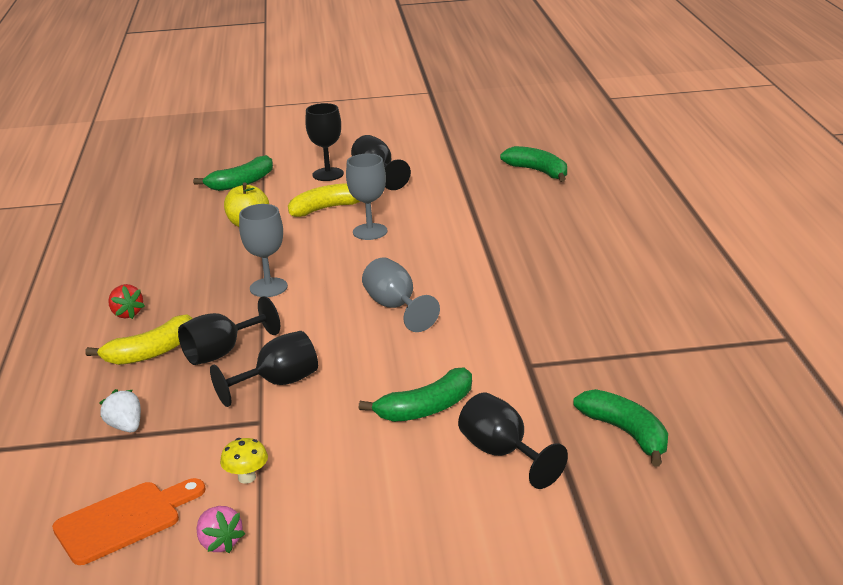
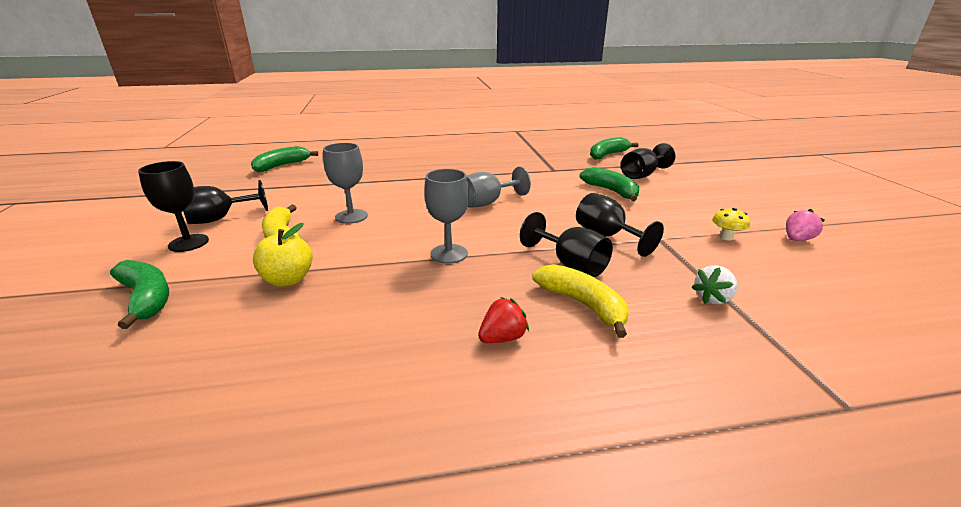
camera: 95 degrees left, 0 degrees up
(124, 520) = (822, 278): orange cutting board -> none

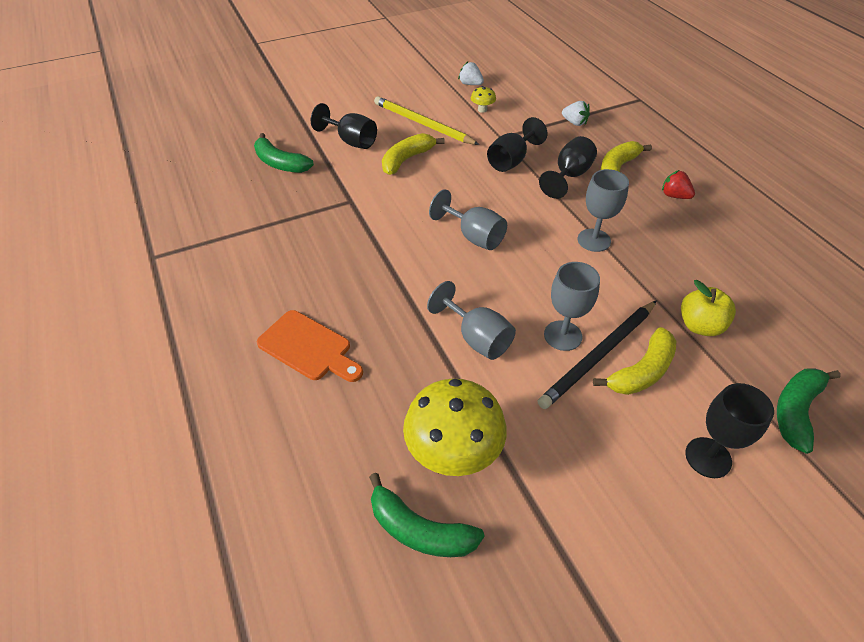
camera: 105 degrees left, 20 degrees up
(219, 219) = (642, 471): black goblet -> none
(310, 176) = (453, 453): none -> yellow mushroom
(318, 225) = (598, 355): none -> black pencil
(380, 190) = (477, 338): none -> grey goblet
(418, 154) = (308, 347): none -> orange cutting board
(611, 191) = (407, 159): green banana -> yellow banana
(681, 203) = (422, 124): none -> yellow pencil
(797, 239) = (470, 84): pink strawberry -> white strawberry

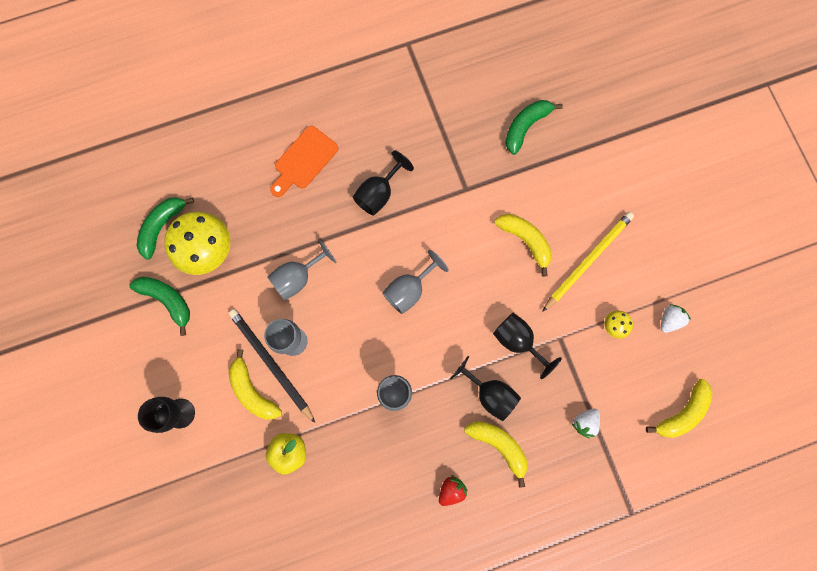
camera: 95 degrees right, 30 degrees up
(351, 141) = (559, 189): black goblet -> black goblet (379, 193)
(547, 78) = (681, 412): none -> yellow banana
(796, 411) = (205, 491): green banana -> green banana (167, 300)

